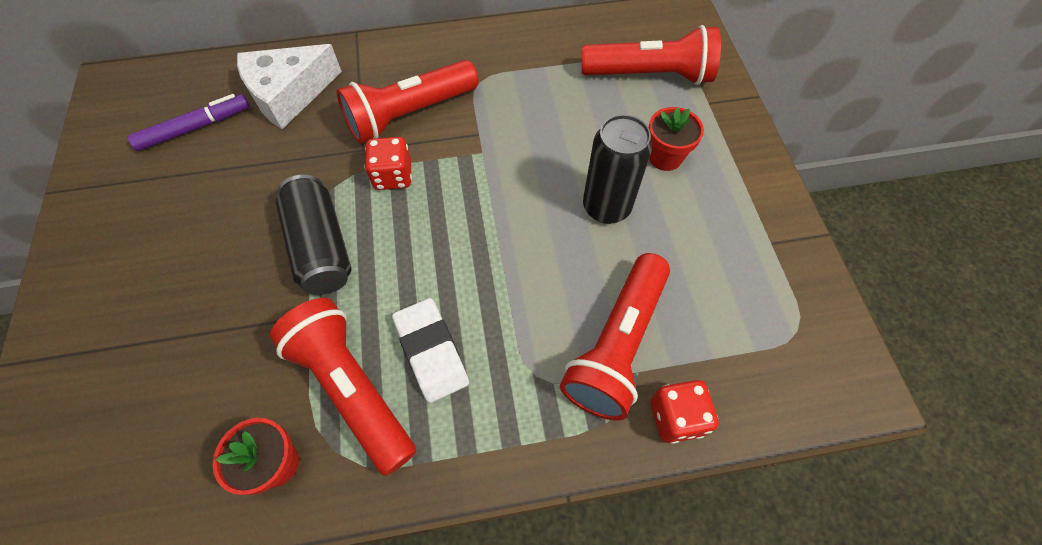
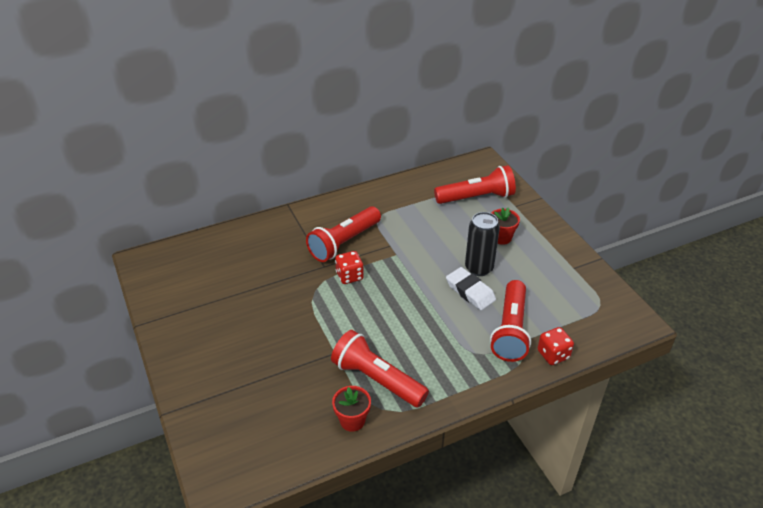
camera: 15 degrees left, 20 degrees down
(195, 128) = (213, 274): purple marker -> none
(289, 94) = (263, 245): white cheese -> none
(321, 247) = (325, 319): black can -> none
(431, 352) = (412, 354): white eraser -> white eraser (470, 291)

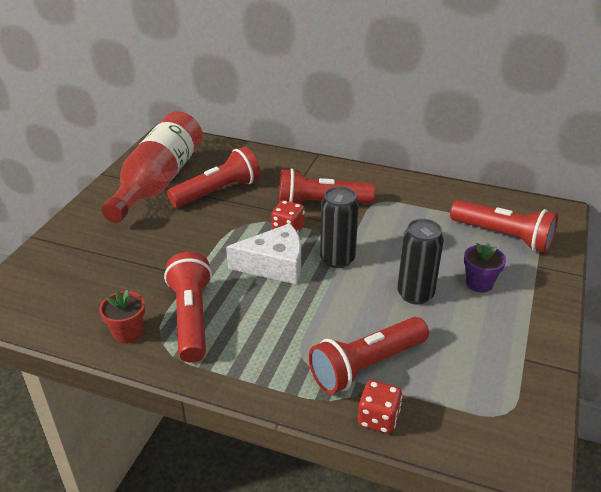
camera: 45 degrees right, 5 degrees down
(198, 300) = (159, 181): none -> red bottle
(258, 279) = (218, 192): none -> red flashlight
(376, 306) = (274, 265): none -> white cheese
(407, 275) = (337, 259): none -> black can
(470, 291) = (376, 307): white eraser -> none
(501, 237) = (479, 283): red flower pot -> purple flower pot

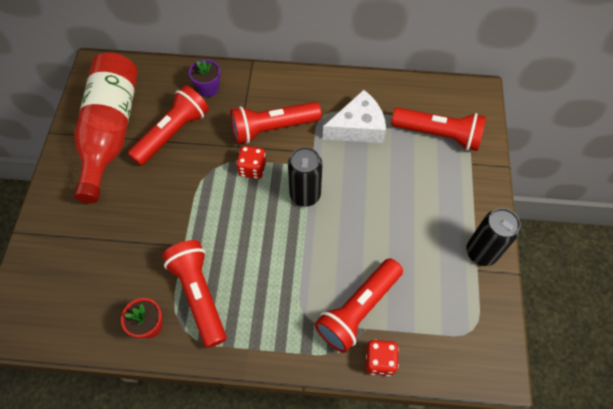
camera: 15 degrees left, 25 degrees up
(274, 265) = (252, 215): white cheese -> white cheese (358, 127)
(415, 294) = (379, 221): black can -> black can (481, 252)
(479, 283) = (428, 196): purple flower pot -> purple flower pot (208, 89)

